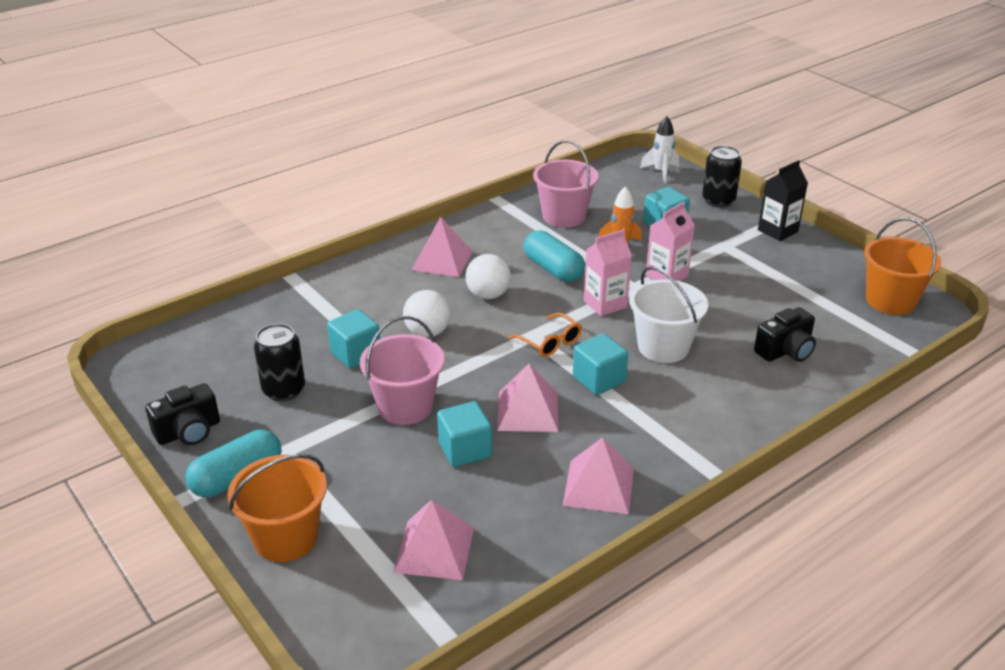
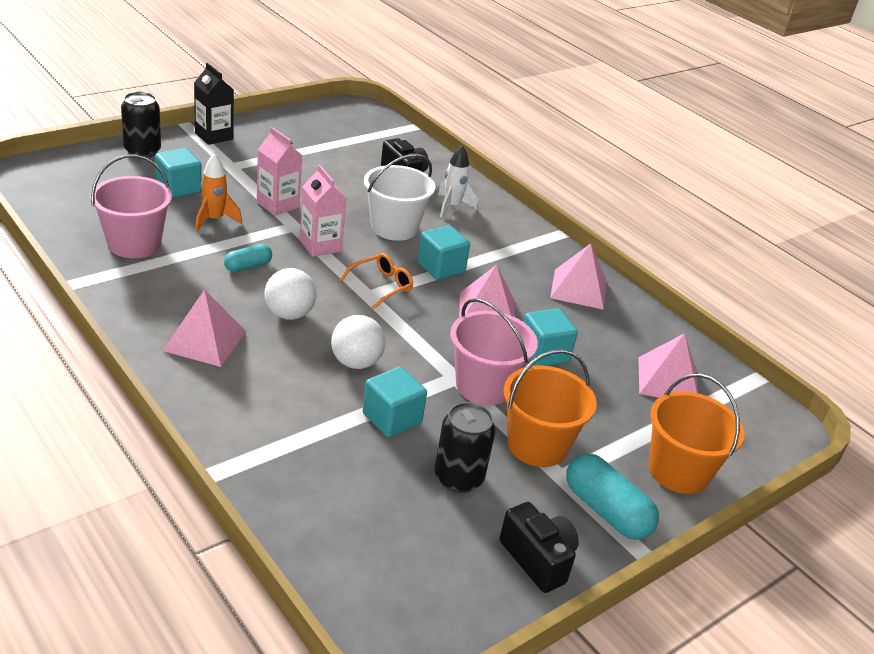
camera: 95 degrees left, 0 degrees up
(553, 269) = (248, 266): turquoise capsule -> turquoise capsule, size x0.59
(661, 172) = (61, 169): white rocket -> white rocket (452, 207)
(890, 301) = (339, 118): orange bucket -> orange bucket (537, 445)

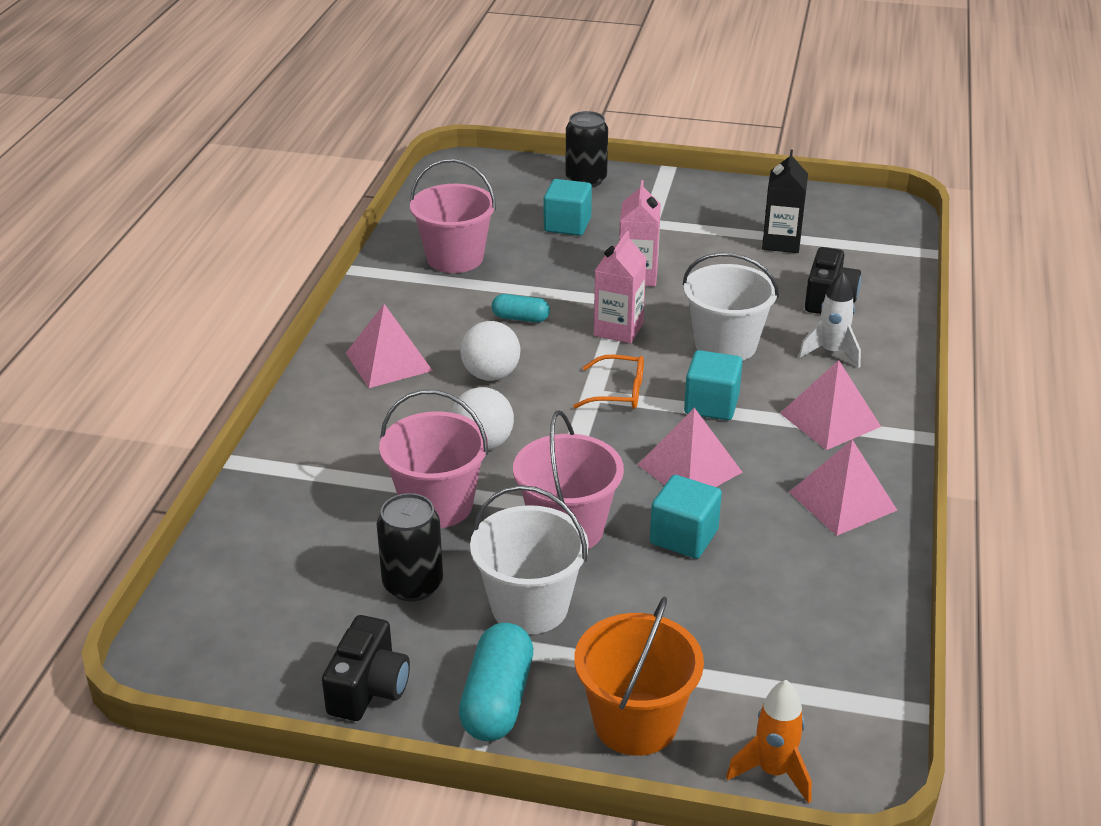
camera: 55 degrees right, 0 degrees up
(214, 136) = (678, 188): black carton -> black carton (781, 242)
(214, 220) = (555, 265): orange rocket -> orange rocket (773, 772)
(392, 418) = (437, 505): turquoise cube -> pink bucket
(537, 445) = (529, 607): orange bucket -> white bucket
(668, 380) = (785, 642): pink pyramid -> pink pyramid (830, 419)

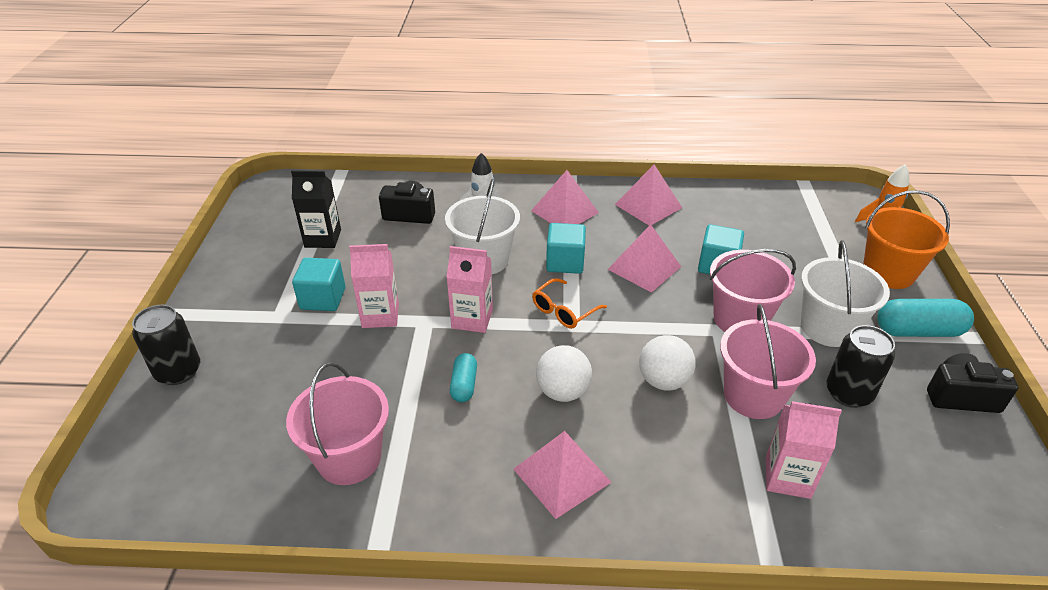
camera: 100 degrees left, 5 degrees up
(322, 499) = (787, 477): none -> pink carton
(567, 225) = (280, 374): turquoise cube -> turquoise cube (323, 298)
(618, 392) = (564, 310): orange glasses -> orange glasses turned 135 degrees counterclockwise

